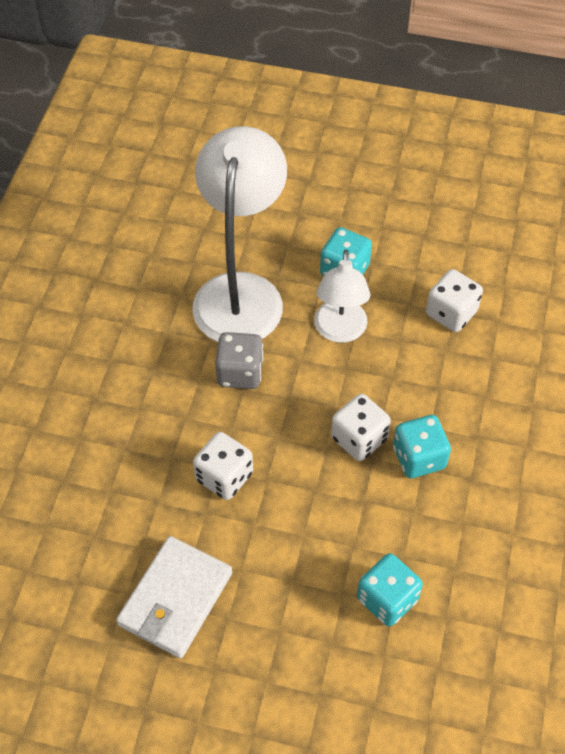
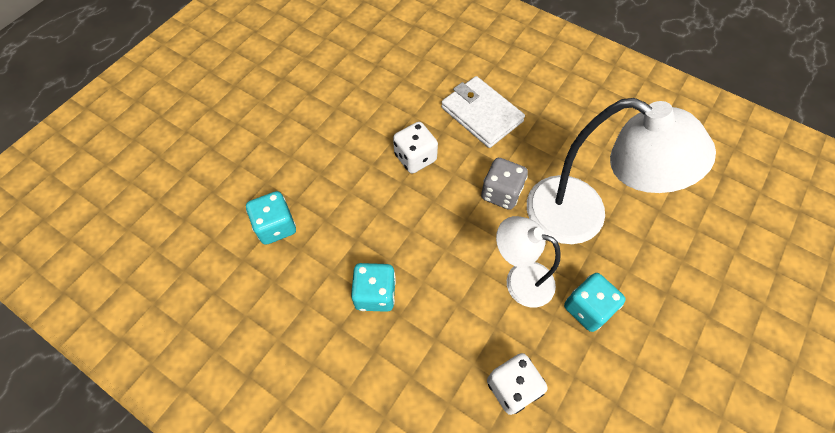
camera: 110 degrees right, 5 degrees up
(175, 599) = (340, 108): white wallet -> white wallet (481, 114)
(359, 439) = (410, 256): white dice -> none

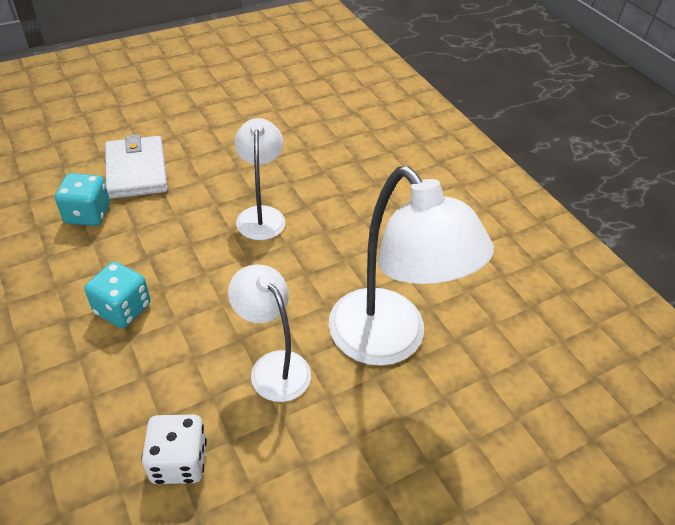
camera: 25 degrees right, 15 degrees down
(415, 157) = (261, 215): white dice -> white lamp
(481, 114) = (358, 207): white wallet -> white wallet (137, 170)
(501, 193) = (320, 281): grey dice -> none
(587, 308) = (323, 430): turquoise dice -> none

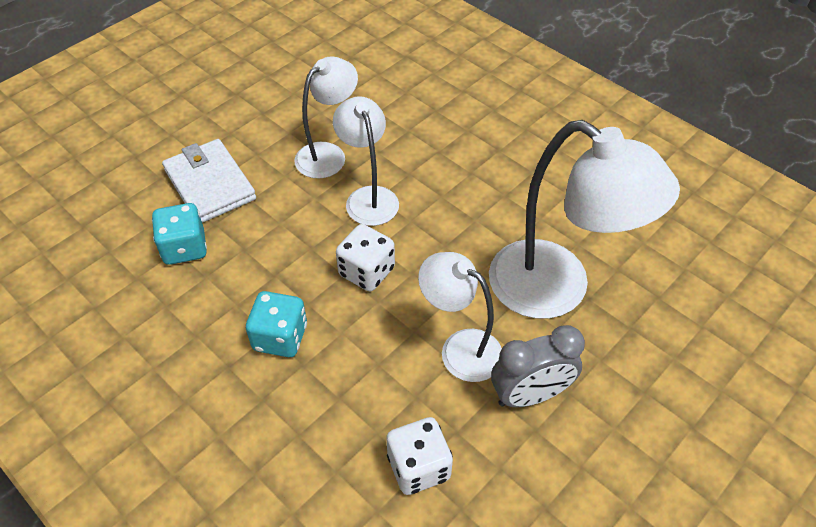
camera: 15 degrees left, 5 degrees up
(226, 276) = (366, 272): none -> white dice
(246, 172) = (328, 154): none -> white lamp
(316, 429) = (530, 395): none -> grey clock

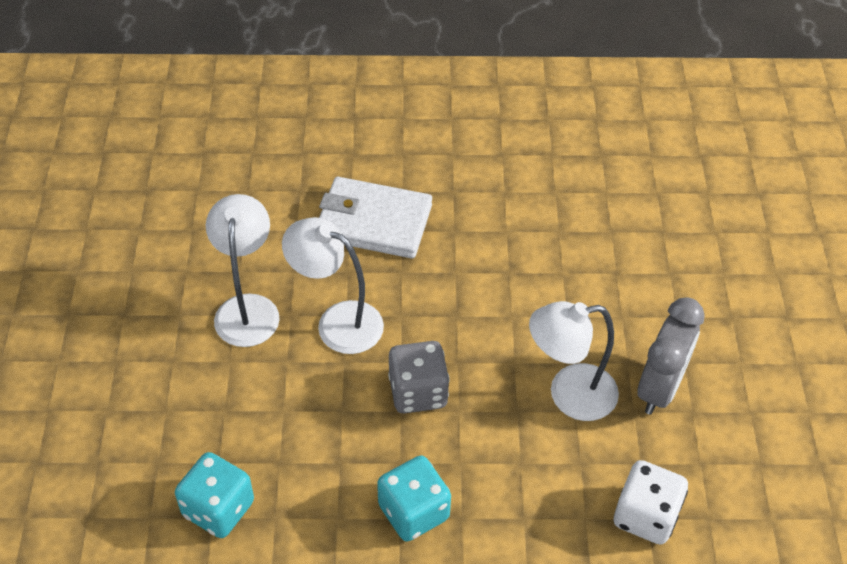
camera: 45 degrees left, 0 degrees up
(210, 184) = (163, 428): white wallet -> white wallet (373, 222)
(366, 272) = (418, 392): white dice -> grey dice
(557, 290) = (586, 285): white lamp -> none

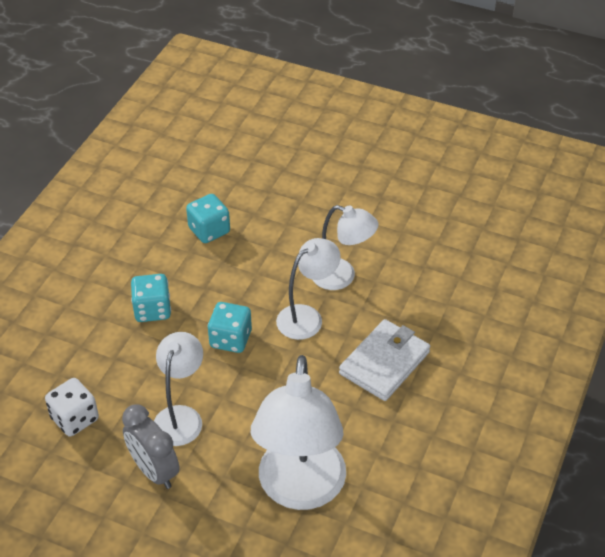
camera: 115 degrees right, 5 degrees down
(418, 392) = (230, 339): grey dice -> turquoise dice
(593, 241) = (300, 490): none -> white lamp

